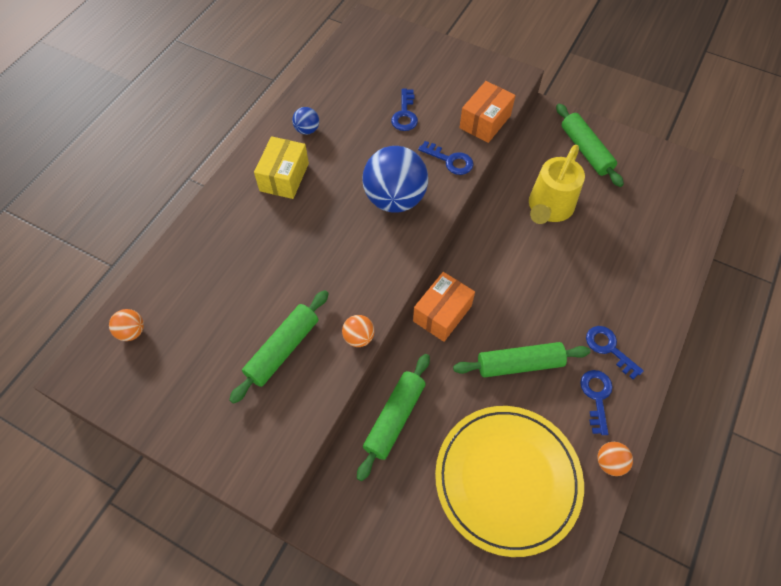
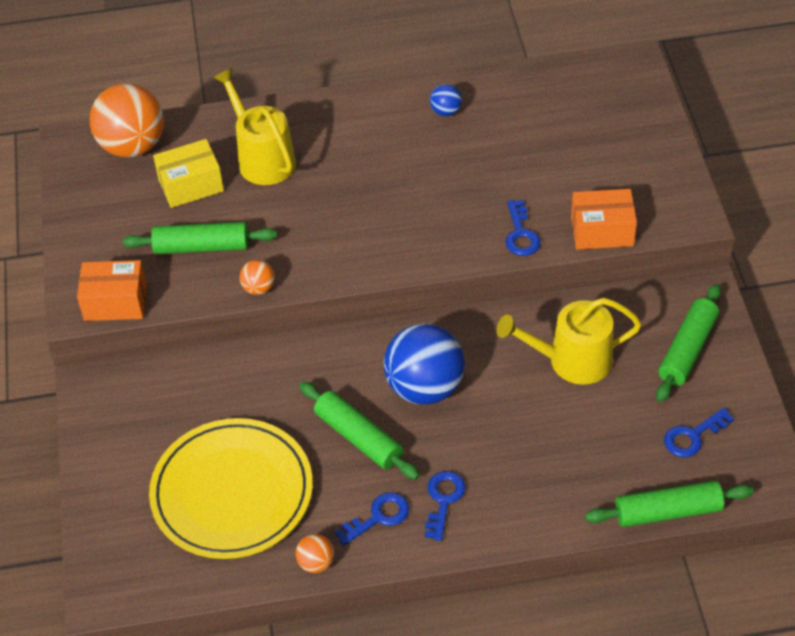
camera: 55 degrees right, 10 degrees down
(132, 331) = (133, 146): orange ball -> orange ball, size x2.24
(237, 256) = (262, 158): none -> yellow watering can
(284, 177) = (375, 132): yellow box -> yellow box (191, 185)
(394, 418) = (221, 377): green rolling pin -> green rolling pin (668, 512)
(395, 199) = (430, 222): blue ball -> blue ball (425, 387)
(405, 114) = (542, 166): blue key -> blue key (693, 436)
(442, 313) = (359, 348): orange box -> orange box (115, 302)

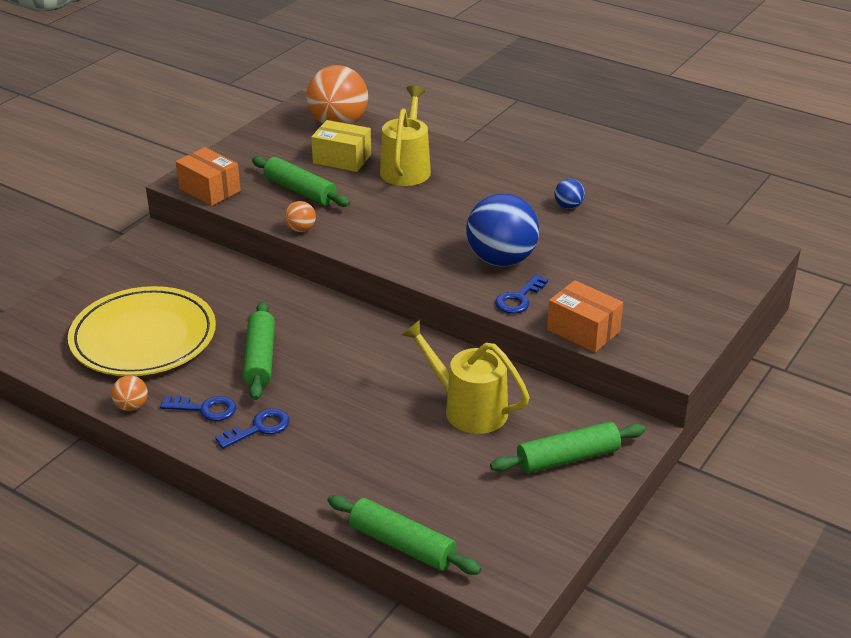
camera: 40 degrees right, 15 degrees down
(425, 387) = (343, 360): blue ball -> blue ball (501, 260)
(693, 436) = (492, 512): blue key -> none

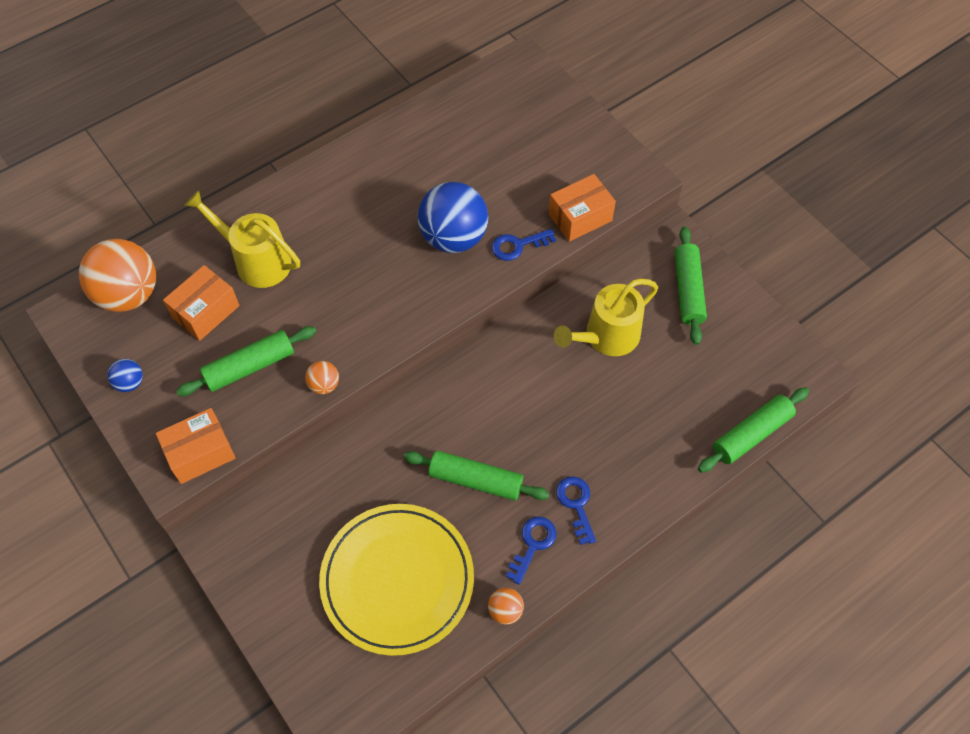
camera: 70 degrees left, 25 degrees up
(342, 159) = (205, 311): yellow box -> orange box
(518, 298) = (517, 245): blue key -> blue key turned 105 degrees clockwise
(568, 206) = (392, 158): blue ball -> blue ball (130, 383)

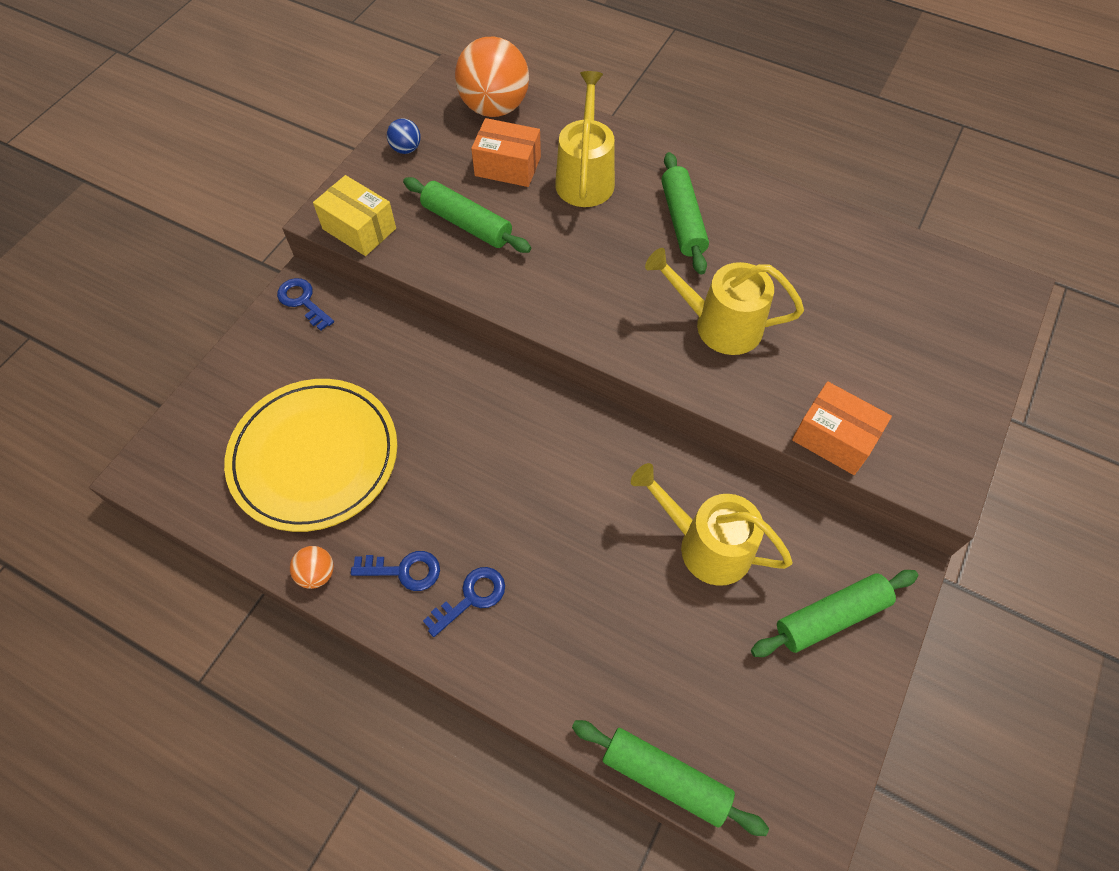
camera: 65 degrees right, 0 degrees up
(200, 453) = (359, 229): orange box -> yellow box
(324, 385) = (477, 289): orange ball -> none
(453, 238) = (719, 325): blue ball -> yellow watering can
(475, 480) = (455, 482): green rolling pin -> green rolling pin (682, 220)
(517, 245) = (750, 389): blue key -> blue key (303, 301)

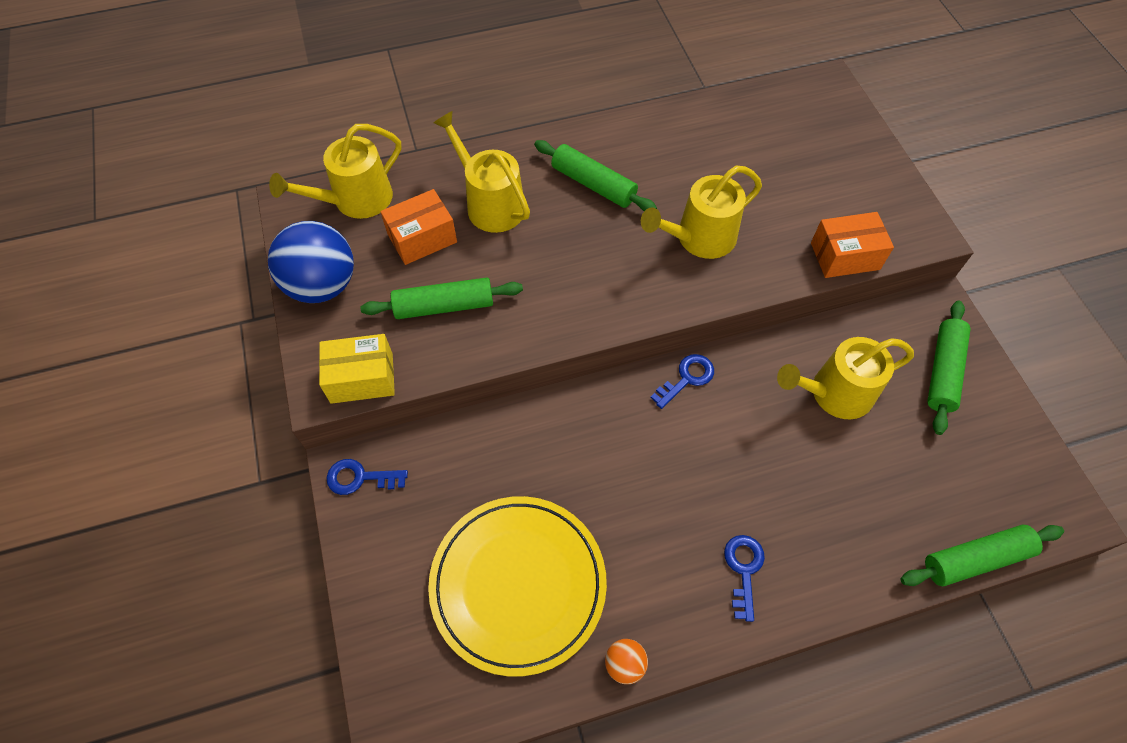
camera: 45 degrees left, 0 degrees up
(404, 570) = (680, 598): blue key -> blue key (687, 378)
(406, 149) = (322, 285): blue ball -> blue ball, size x2.24
(494, 107) = (356, 200): orange ball -> yellow watering can

